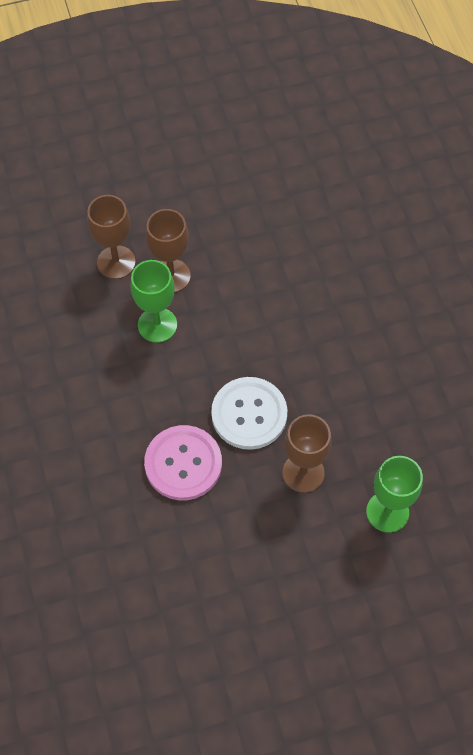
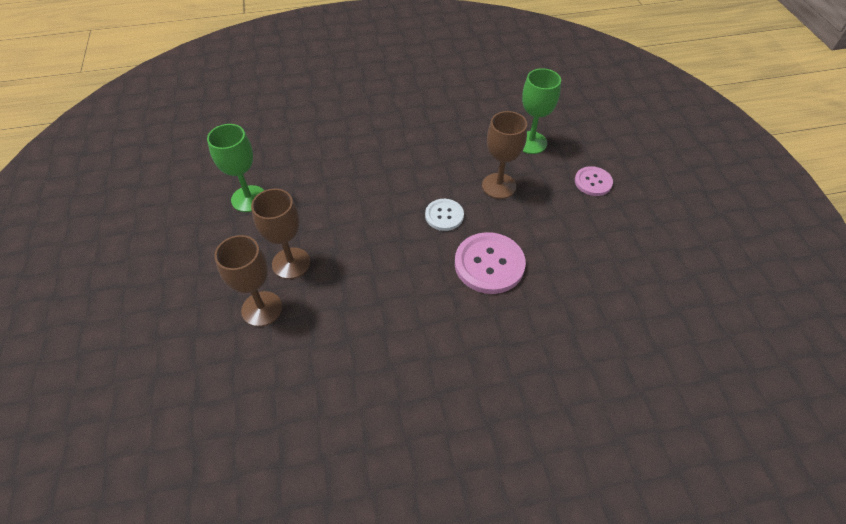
camera: 85 degrees left, 10 degrees down
(157, 325) = (343, 277): green goblet -> green goblet (249, 199)
(249, 414) = (444, 215): white button -> white button, size x0.59
(324, 586) = (593, 182): none -> pink button

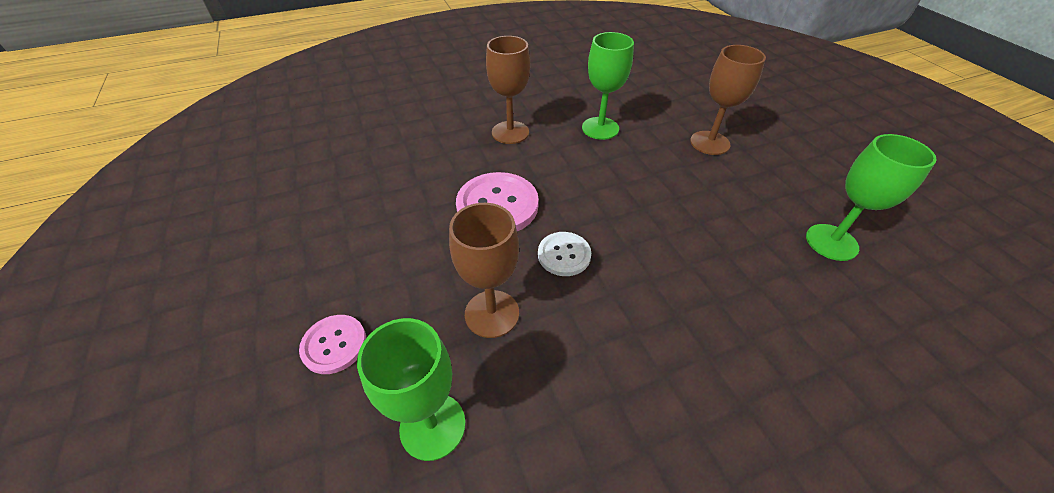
camera: 170 degrees right, 5 degrees down
(291, 263) = (714, 180): brown goblet -> brown goblet (510, 132)
(364, 349) = (600, 128): none -> green goblet

